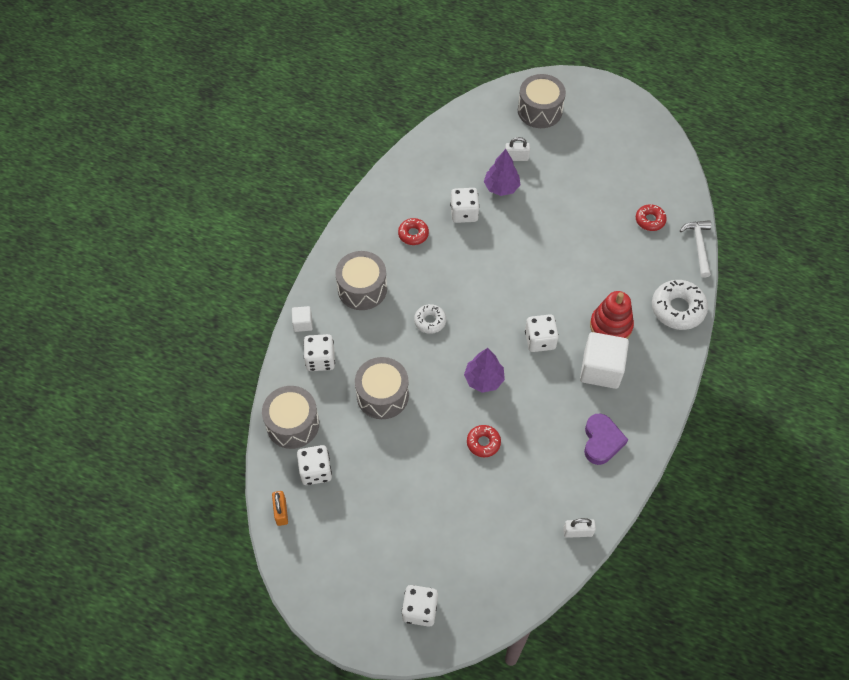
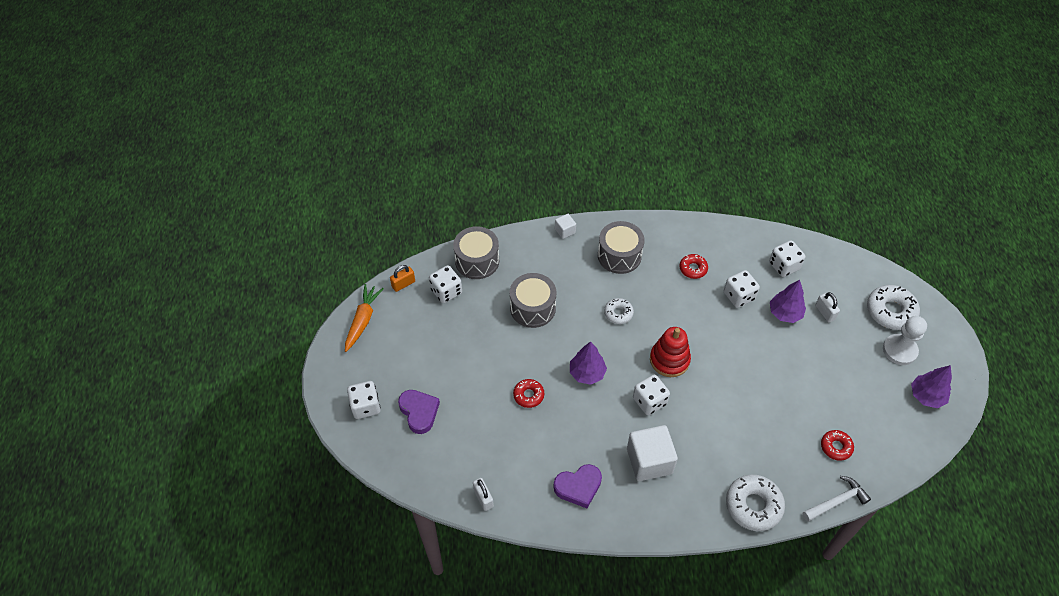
camera: 65 degrees right, 5 degrees down
(307, 574) = (363, 320): none -> orange carrot
(320, 359) = (540, 255): white dice -> white dice (784, 266)
(453, 556) = (419, 412): none -> purple heart
(540, 110) = (890, 311): grey drum -> white donut
(581, 126) = (899, 350): none -> white pawn
(610, 326) = (698, 453): red stacking toy -> red stacking toy (669, 360)
(632, 132) = (926, 396): none -> purple tree

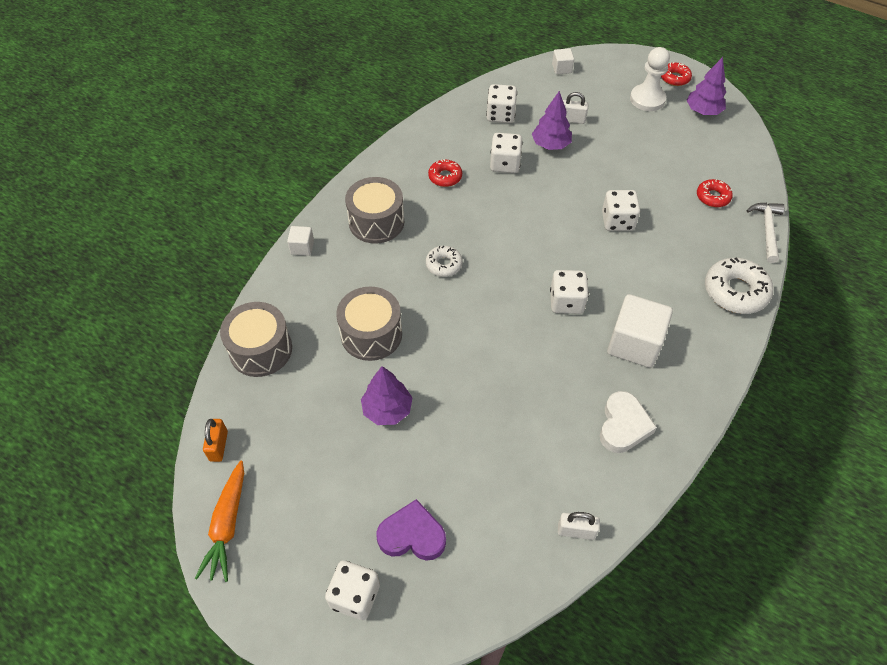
camera: 55 degrees left, 0 degrees up
(363, 320) = (227, 525): orange carrot -> orange carrot turned 135 degrees counterclockwise
(446, 291) = (272, 405): white dice -> white dice (617, 221)
(528, 395) = (478, 405): red donut -> red donut (674, 78)
(578, 487) = (623, 425): purple heart -> white heart
(587, 373) = (492, 334): purple tree -> purple tree (387, 410)
(669, 360) = (532, 257): red stacking toy -> none
(873, 276) = (561, 68): none -> white cube
(890, 311) = (605, 80): white donut -> none

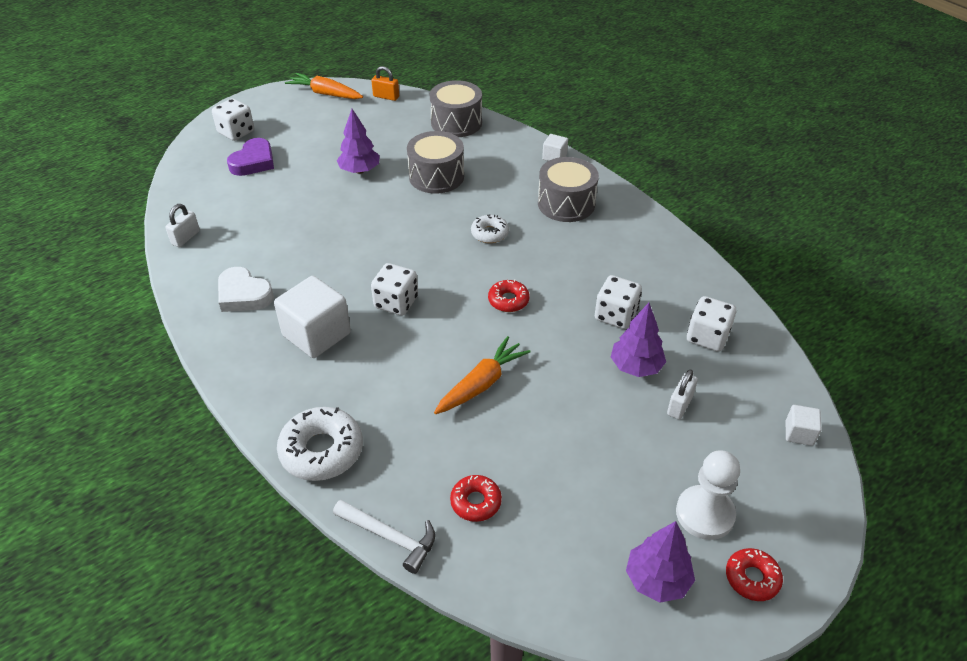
camera: 110 degrees right, 10 degrees down
(445, 177) = (612, 263): red donut -> red donut (508, 300)
(617, 221) = (481, 384): white dice -> orange carrot

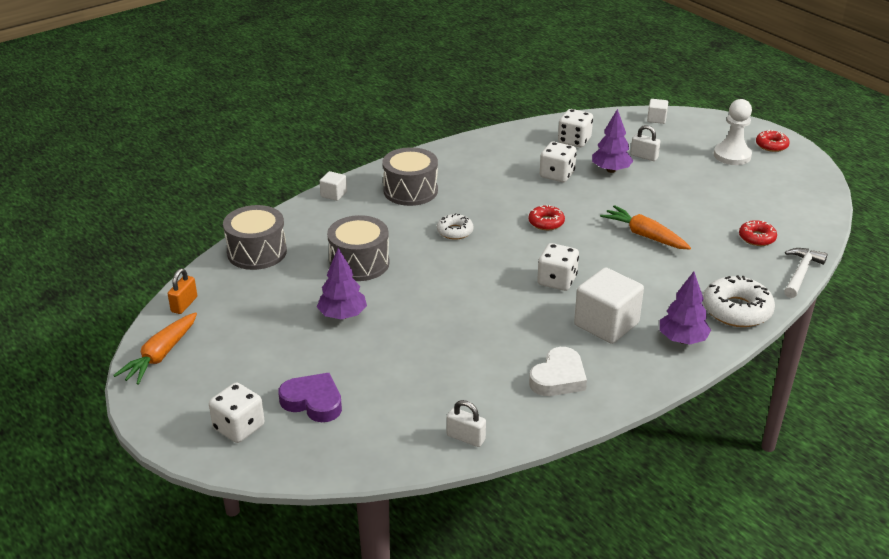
camera: 90 degrees left, 10 degrees down
(657, 580) = (786, 174): purple tree -> purple tree (682, 339)

